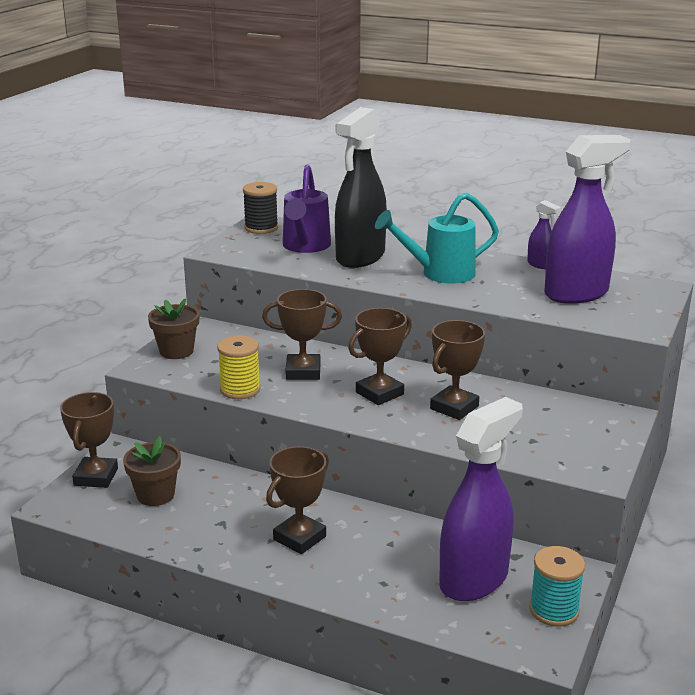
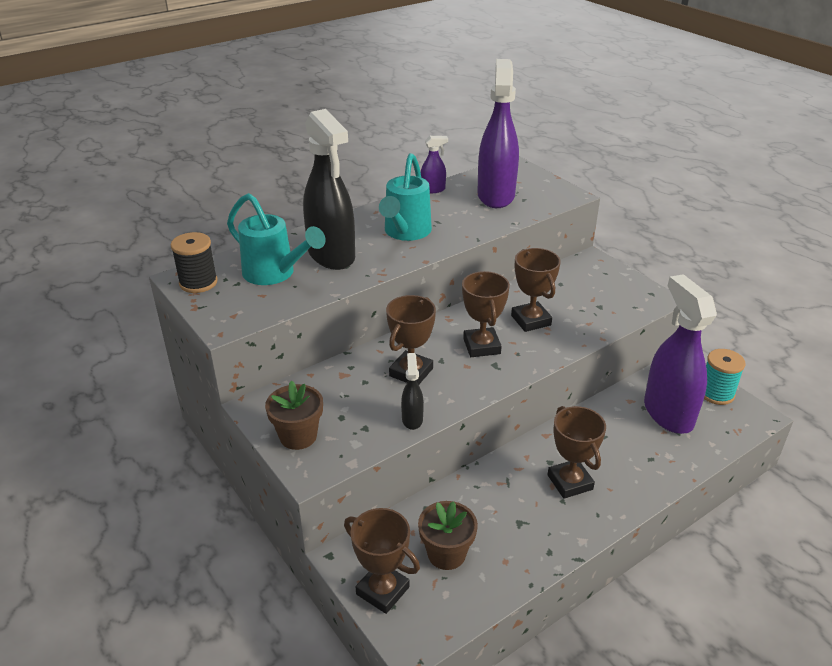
camera: 60 degrees left, 10 degrees up
(240, 389) = (412, 419): yellow spool -> black spray bottle
(305, 247) = (275, 274): purple watering can -> turquoise watering can

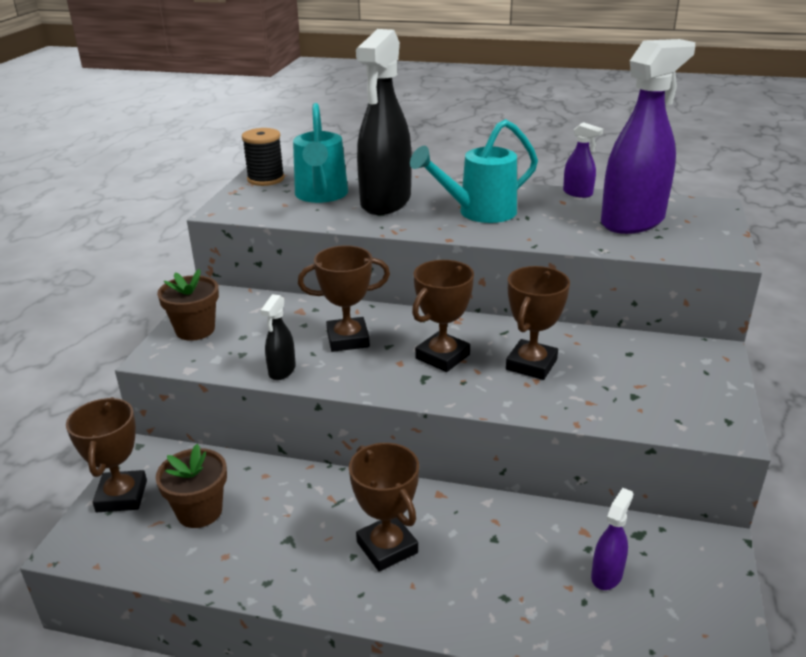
camera: 50 degrees right, 5 degrees down
(412, 419) = (282, 371): black spray bottle -> black spray bottle turned 150 degrees clockwise
(570, 482) = (387, 547): brown trophy -> brown trophy turned 60 degrees counterclockwise
(668, 413) = (607, 575): purple spray bottle -> purple spray bottle, size x0.44
(716, 393) = (712, 605): turquoise spool -> none

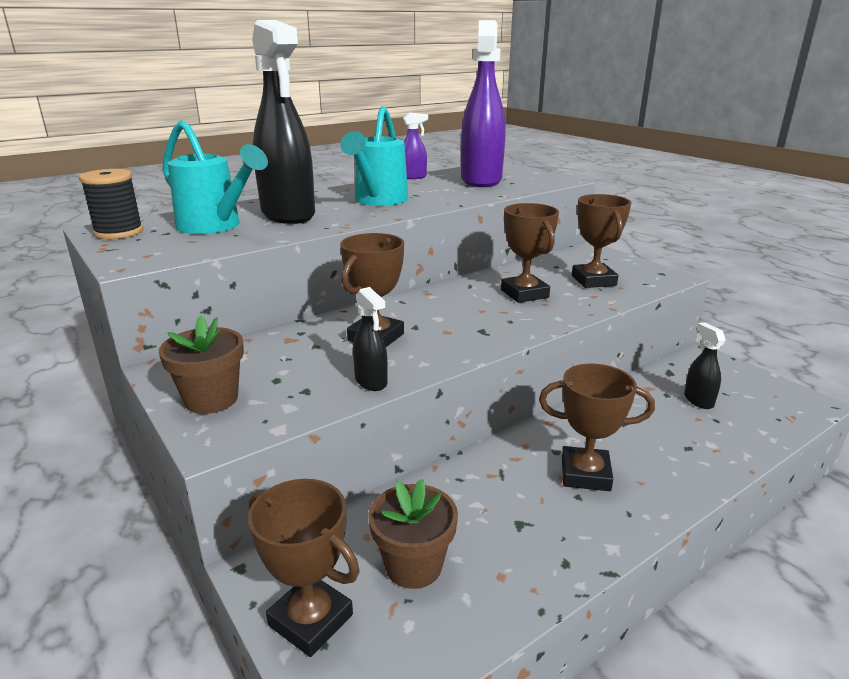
camera: 50 degrees left, 5 degrees down
(442, 356) = (465, 315): brown trophy -> brown trophy (593, 280)
(607, 575) = (698, 400): purple spray bottle -> black spray bottle

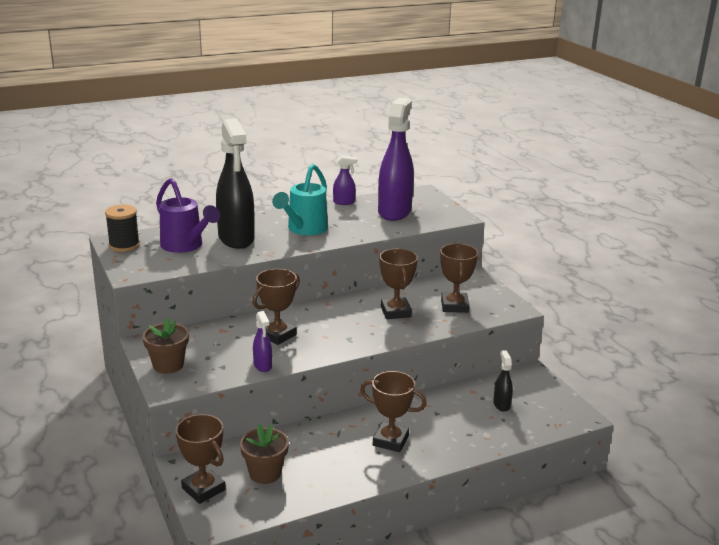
camera: 10 degrees right, 0 degrees up
(215, 226) = (185, 246): turquoise watering can -> purple watering can
(371, 382) = (262, 366): black spray bottle -> purple spray bottle

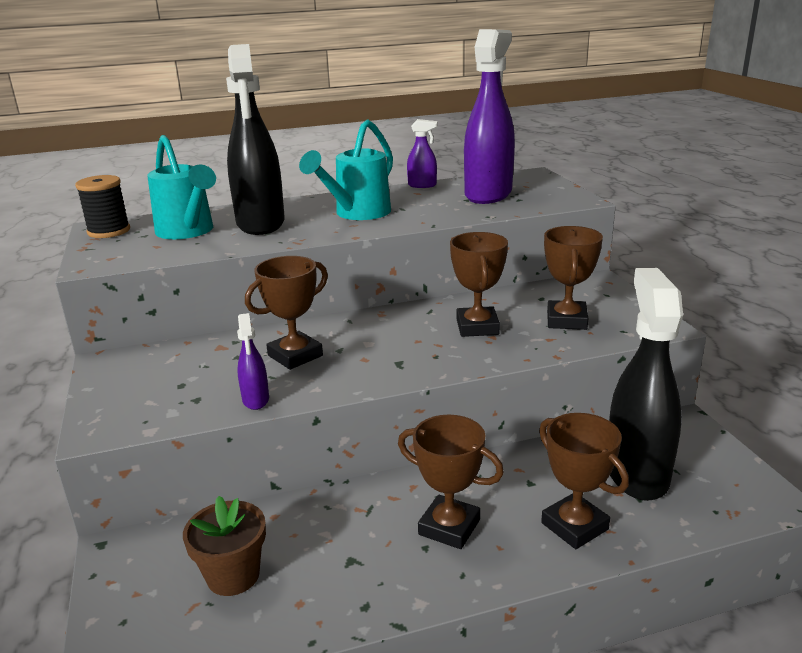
camera: 10 degrees right, 0 degrees up
(168, 365) = (119, 395): brown flower pot -> none
(185, 246) = (188, 232): purple watering can -> turquoise watering can
(203, 489) = (125, 599): brown trophy -> brown trophy (574, 526)
(501, 404) = (636, 473): black spray bottle -> black spray bottle, size x2.28

